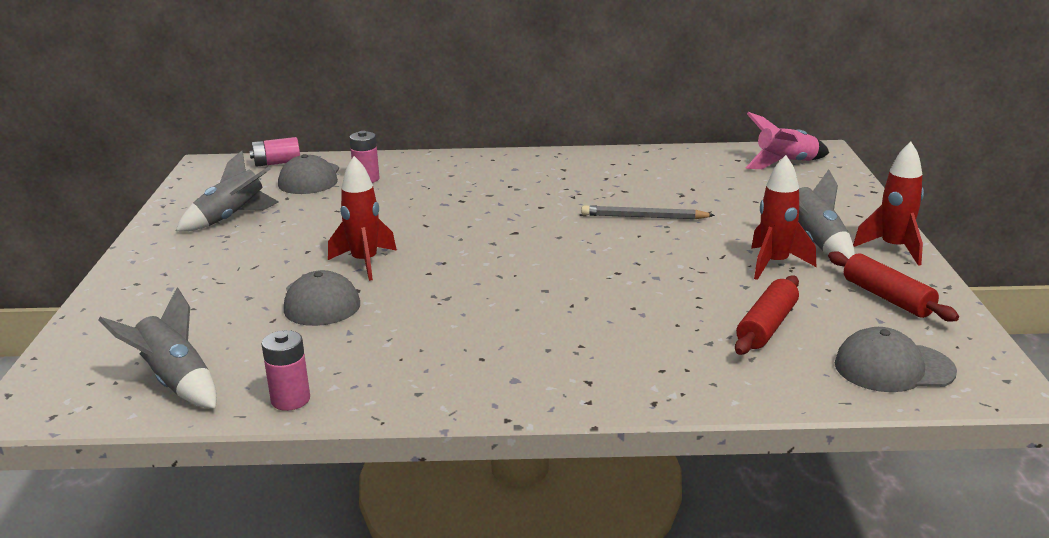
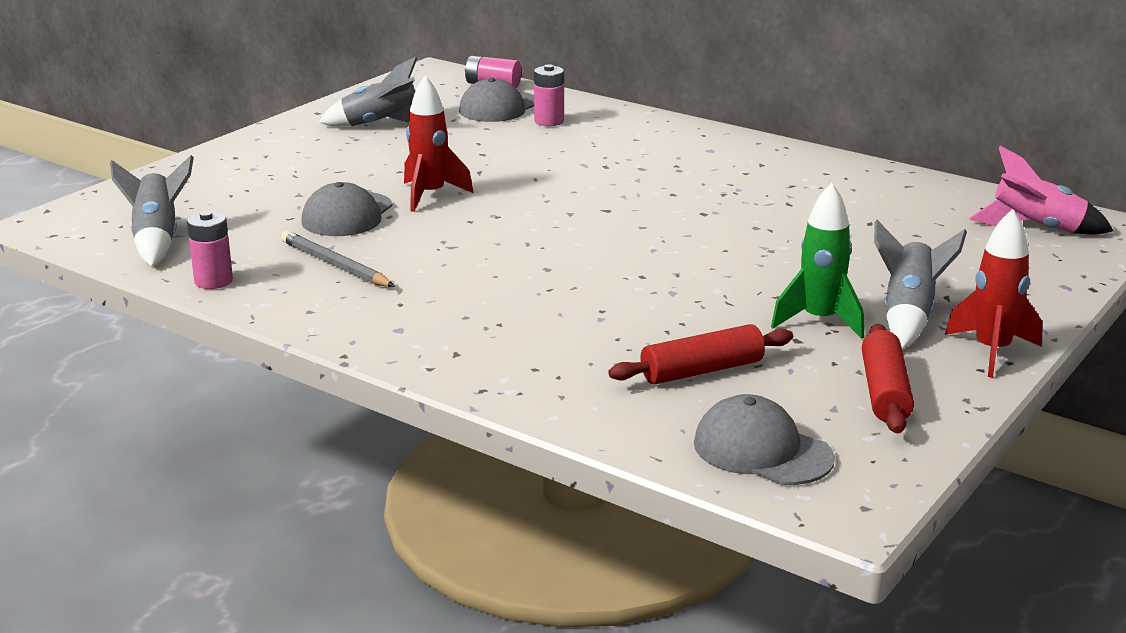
camera: 35 degrees right, 0 degrees up
(643, 217) = (761, 234): grey pencil -> grey pencil (335, 264)
(774, 264) = (819, 321): red rocket -> green rocket

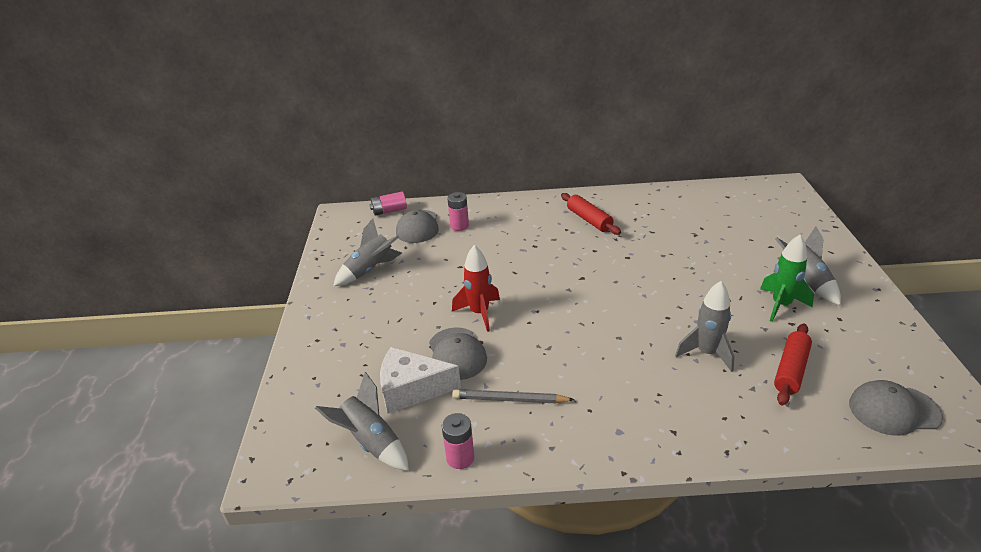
camera: 35 degrees left, 10 degrees up
(257, 222) = (412, 389): none -> white cheese
(625, 318) = (706, 353): none -> grey rocket
(884, 392) = (872, 337): red rolling pin -> red rolling pin (589, 220)
(992, 351) = (864, 286): red rocket -> none
(1036, 229) = (764, 200): pink rocket -> none

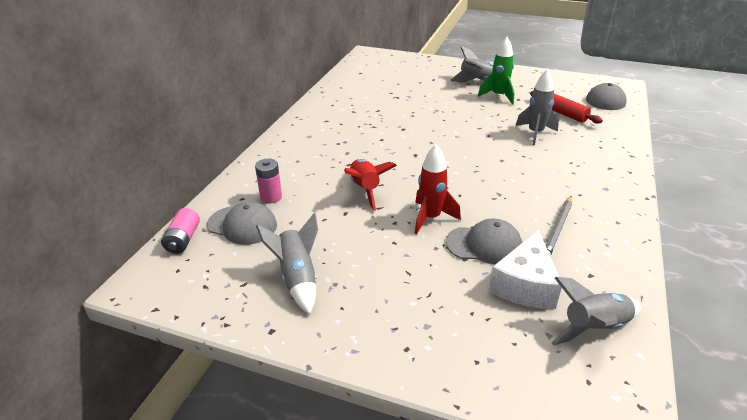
camera: 70 degrees left, 0 degrees up
(460, 457) = (623, 272): pink battery -> none
(500, 266) = (365, 190): none -> red rocket
(589, 220) = (334, 129): red rolling pin -> none

